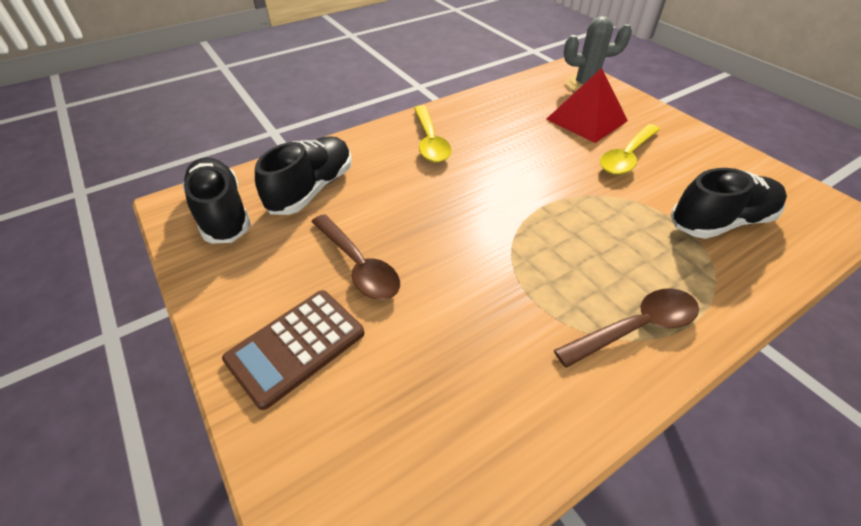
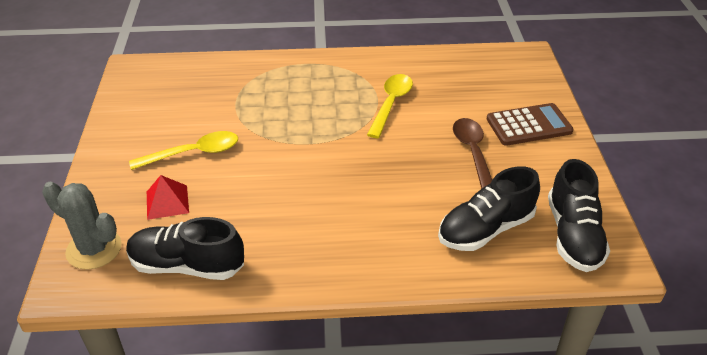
camera: 150 degrees left, 5 degrees down
(430, 141) = (342, 240): yellow spoon -> yellow spoon (391, 104)
(586, 120) = (167, 202): red pyramid -> red pyramid, size x0.62
(635, 327) = (337, 71): brown spoon -> none
(720, 222) = (211, 91): black shoe -> black shoe (187, 265)

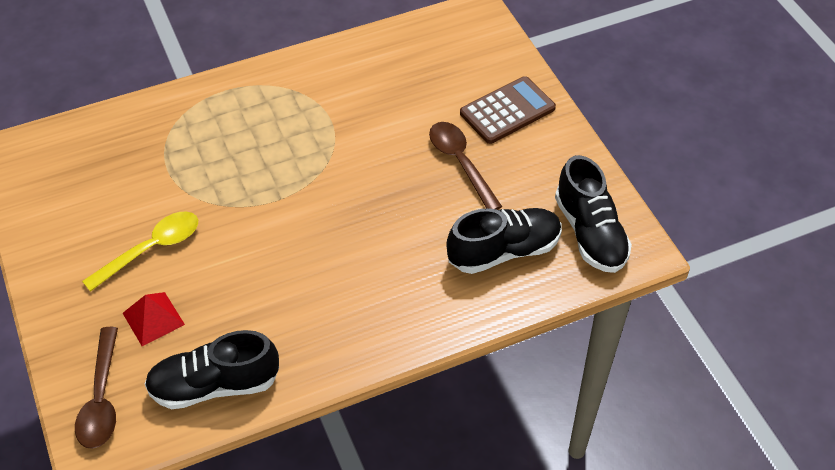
camera: 20 degrees left, 10 degrees up
(94, 249) = (101, 398): grey cactus -> brown spoon
(391, 104) = (348, 122): yellow spoon -> none
(486, 229) = (504, 251): black shoe -> black shoe turned 150 degrees counterclockwise

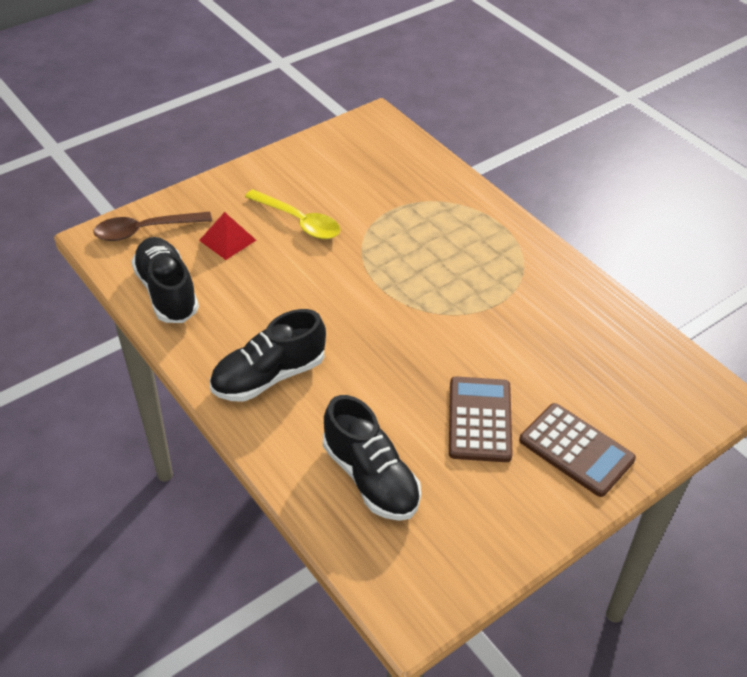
camera: 75 degrees right, 5 degrees down
(461, 163) = (480, 420): brown spoon -> brown calculator
(590, 233) = (421, 557): black shoe -> black shoe (269, 376)

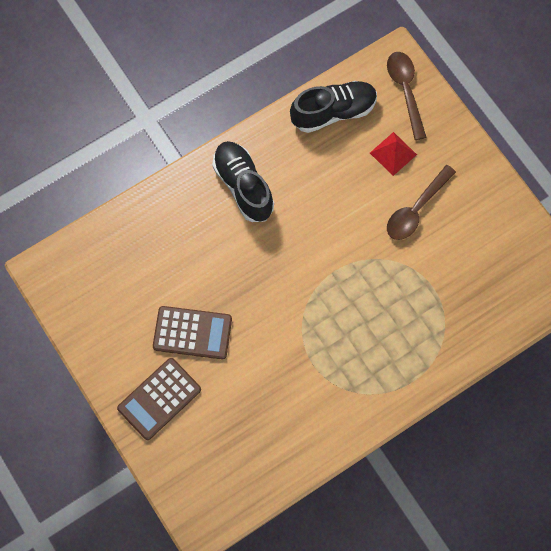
camera: 95 degrees right, 25 degrees up
(298, 221) = (416, 209): yellow spoon -> brown spoon
(370, 477) = (147, 252): black shoe -> none

